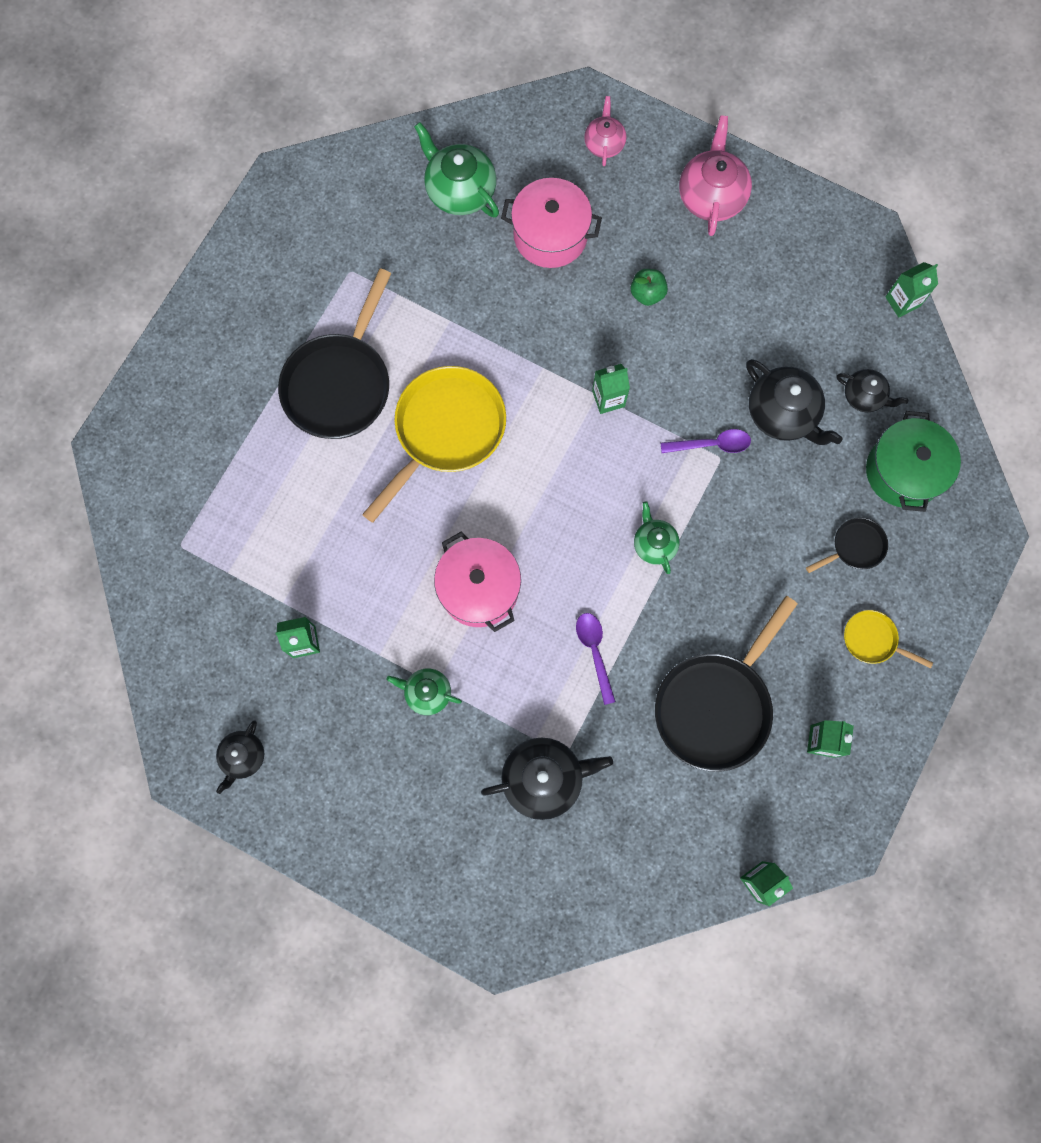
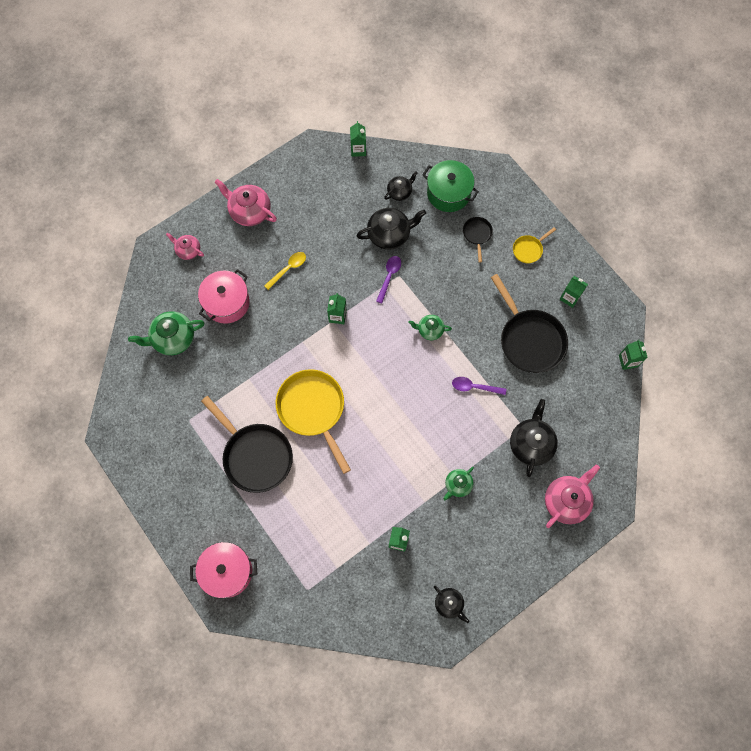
camera: 65 degrees left, 5 degrees down
(477, 871) = (566, 501): none -> pink teapot
(479, 588) = (412, 431): pink pot -> pink pot (227, 571)
(647, 294) = (288, 269): green apple -> yellow spoon

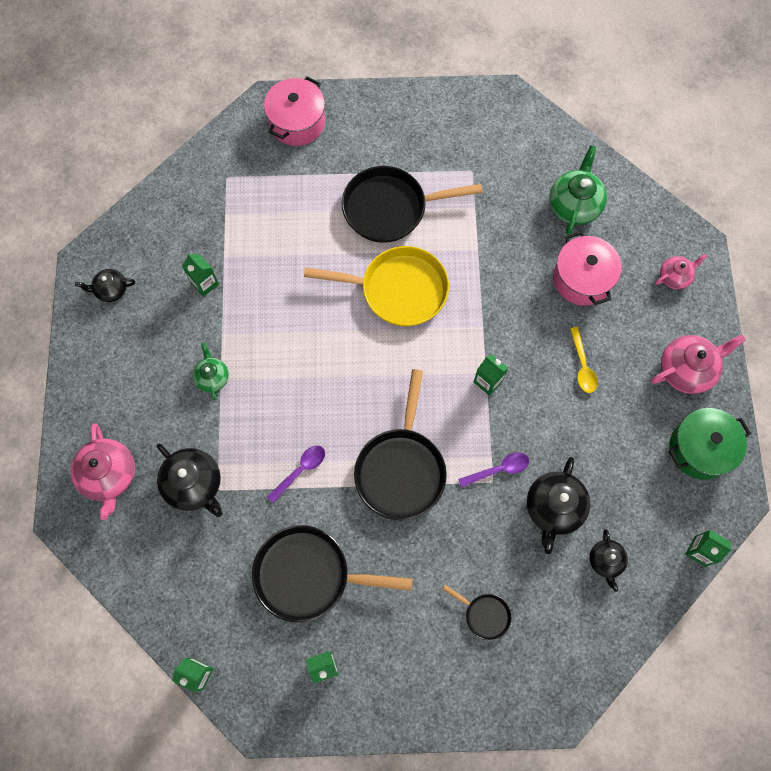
camera: 125 degrees right, 0 degrees up
(389, 277) = (498, 469): purple spoon -> purple spoon turned 75 degrees counterclockwise
(430, 330) = (401, 469): green teapot -> black pan
(448, 193) = (565, 621): green pot -> green pot (700, 449)
(528, 249) = (421, 665): yellow pan -> none

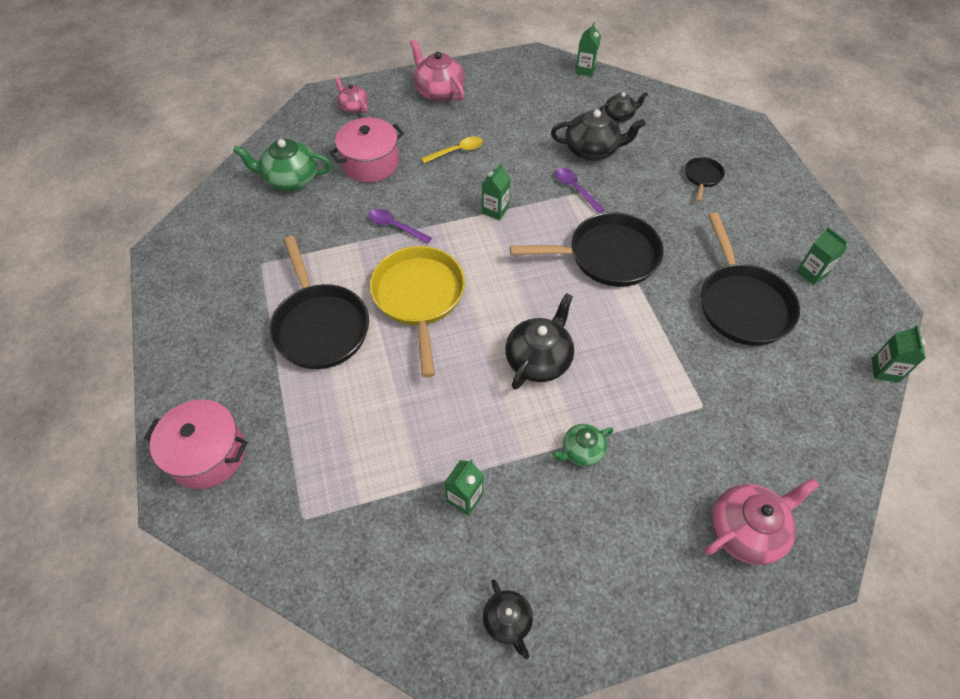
camera: 105 degrees left, 15 degrees down
(194, 484) = (709, 432): black teapot -> black teapot (539, 359)
(300, 470) = (647, 336): purple spoon -> purple spoon (395, 227)
(700, 449) = (504, 78): green pot -> none

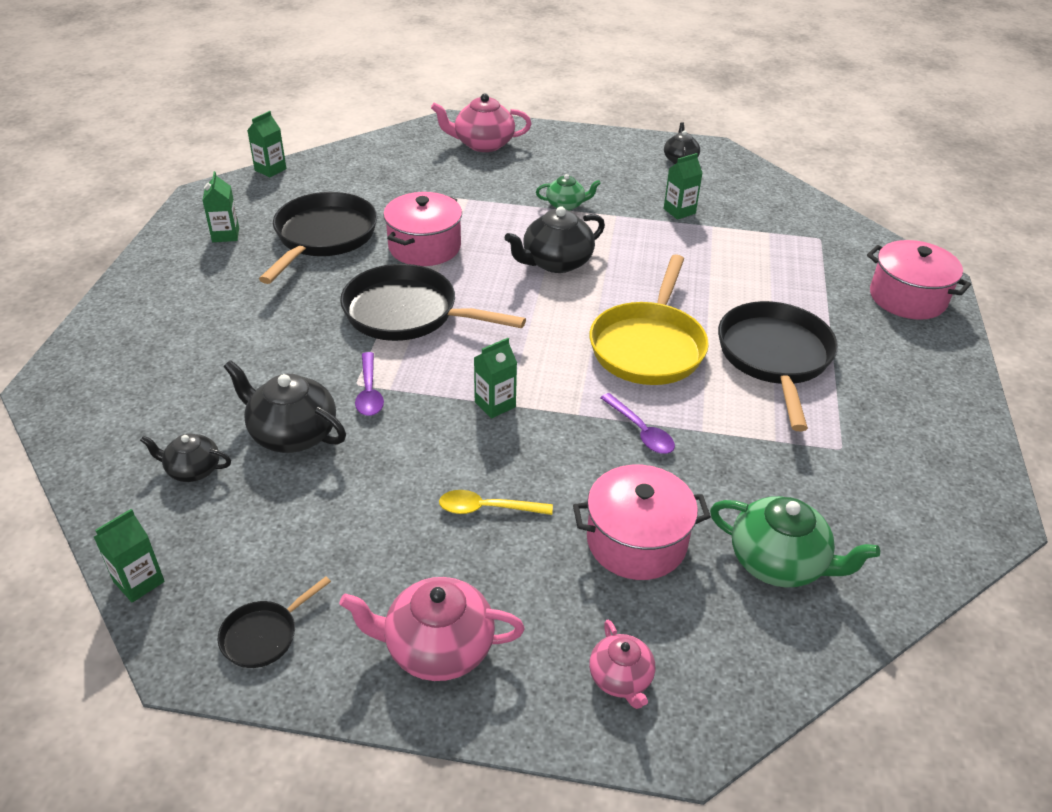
camera: 155 degrees left, 15 degrees down
(439, 91) = (437, 647): pink teapot -> pink teapot turned 105 degrees clockwise
(656, 329) = (424, 247): none -> pink pot
(702, 177) = (200, 348): black pan -> black pan (263, 635)

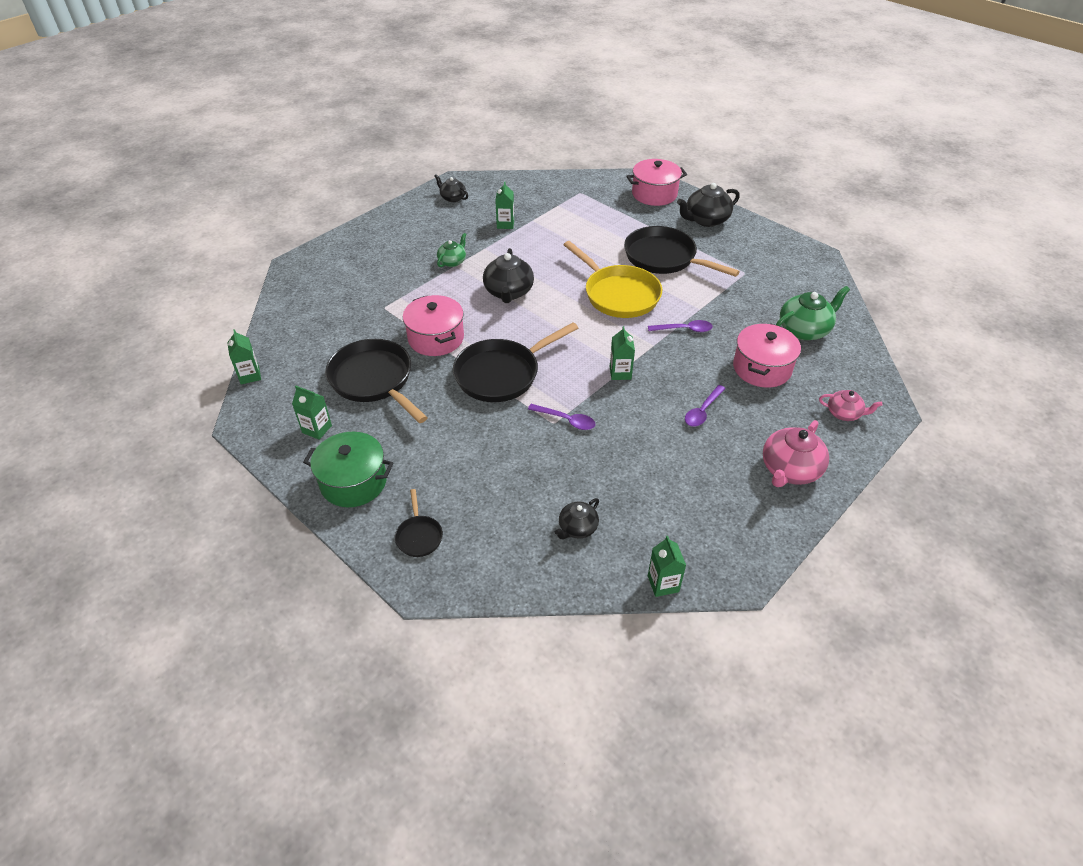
camera: 55 degrees left, 5 degrees up
(167, 286) = (353, 482): none -> green pot
(263, 635) = (741, 538): black pan -> black pan (419, 536)
(292, 433) = (578, 469): black teapot -> black teapot (706, 220)
(483, 144) = (340, 263): pink teapot -> none
(487, 508) = (702, 411): yellow spoon -> purple spoon

